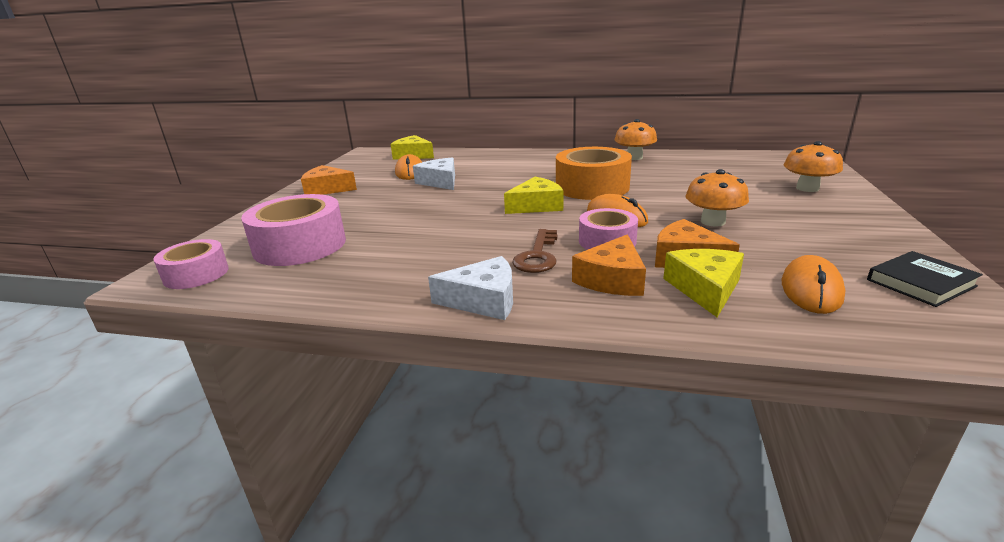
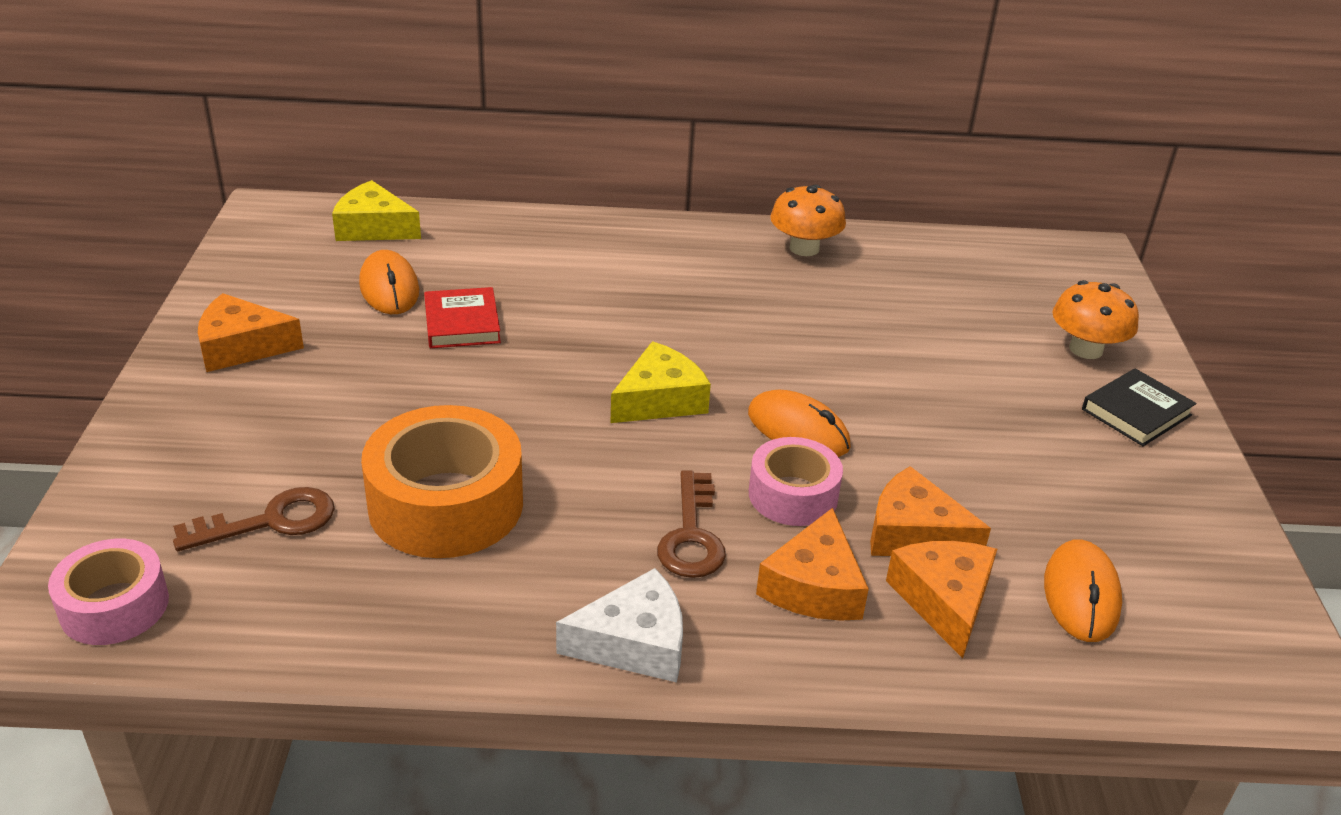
camera: 15 degrees left, 10 degrees up
(300, 245) = (270, 521): pink tape -> brown key
(440, 182) = (462, 323): white cheese -> red book
(592, 187) = (744, 343): orange tape -> orange tape (446, 504)
(705, 289) = (944, 601): yellow cheese -> orange cheese
(713, 221) = (947, 441): orange mushroom -> none
(920, 283) = (1214, 574): black book -> black book (1136, 412)

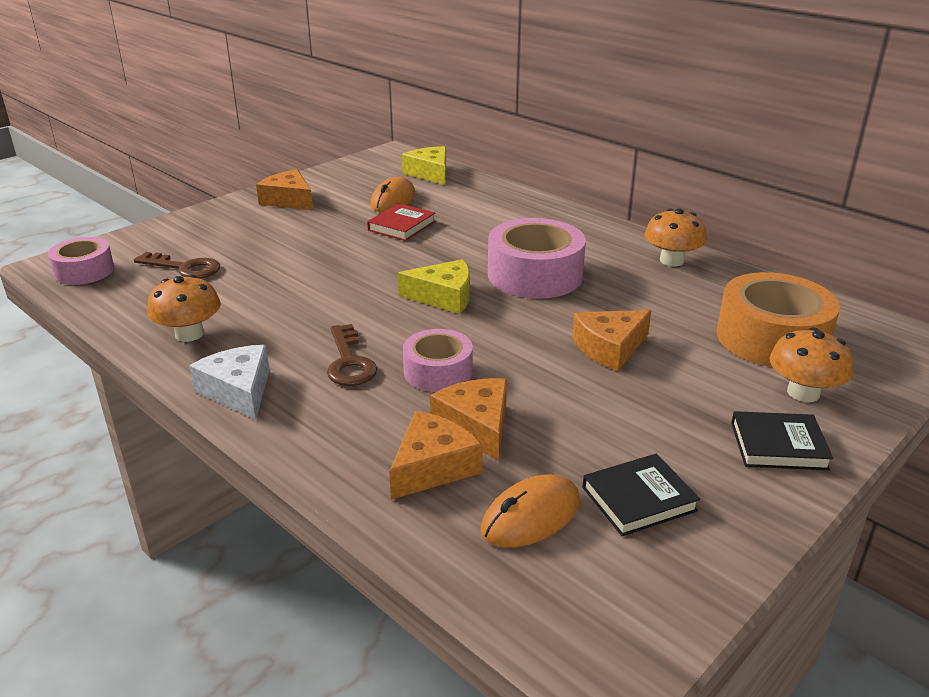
camera: 45 degrees right, 5 degrees down
(446, 504) = (262, 294): orange tape -> orange tape (771, 338)
(448, 609) = (189, 334): none -> orange mushroom
(634, 643) = (238, 391): white cheese -> white cheese turned 150 degrees counterclockwise
(692, 535) = (349, 362): brown key -> brown key turned 60 degrees counterclockwise
(707, 326) = (535, 275): none -> pink tape
(798, 430) = (498, 344): orange mouse -> none
(814, 586) = (370, 418): orange cheese -> orange cheese (609, 348)
(1122, 525) = (638, 499): none -> black book

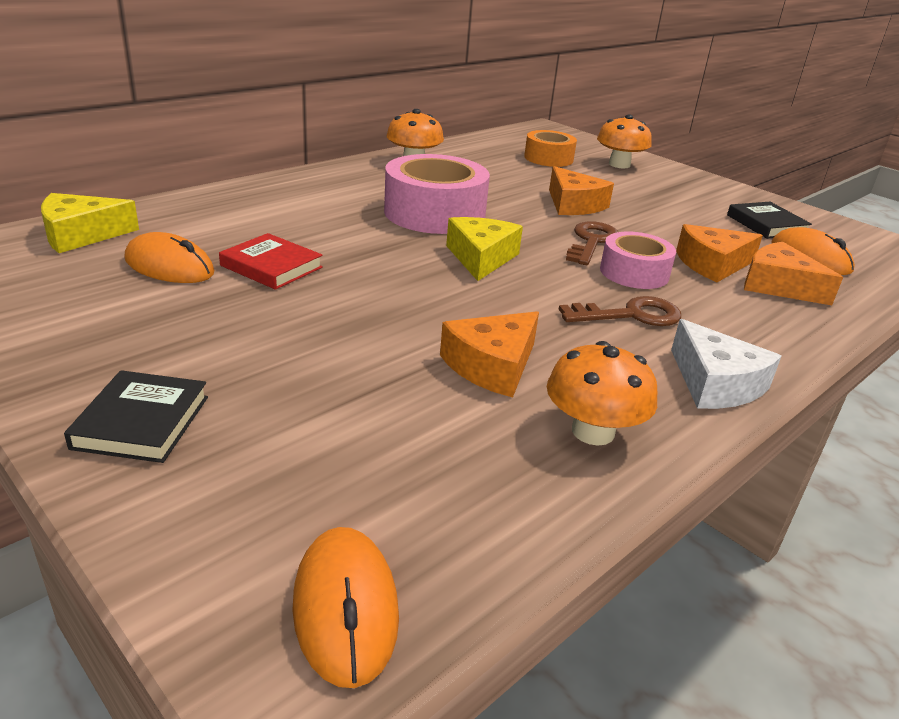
camera: 90 degrees left, 0 degrees up
(84, 271) = (345, 608): pink tape -> orange mouse
(185, 268) = (363, 455): brown key -> brown key (591, 241)
(238, 391) = (715, 383): white cheese -> white cheese turned 90 degrees counterclockwise
(289, 200) = (98, 352): orange cheese -> orange cheese (492, 366)
(771, 338) = (548, 158): orange tape -> orange tape, size x0.60
(778, 445) = (684, 181): black book -> black book (141, 422)

